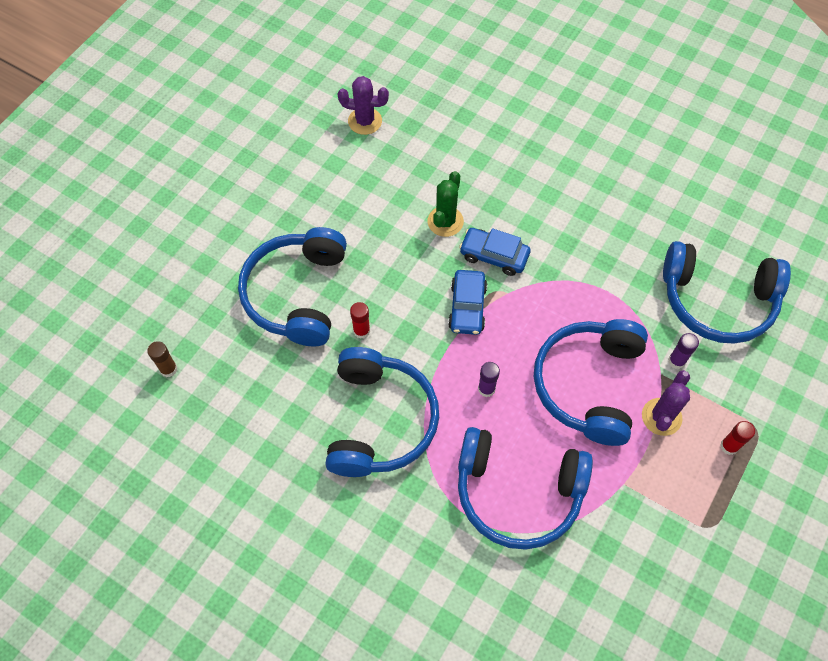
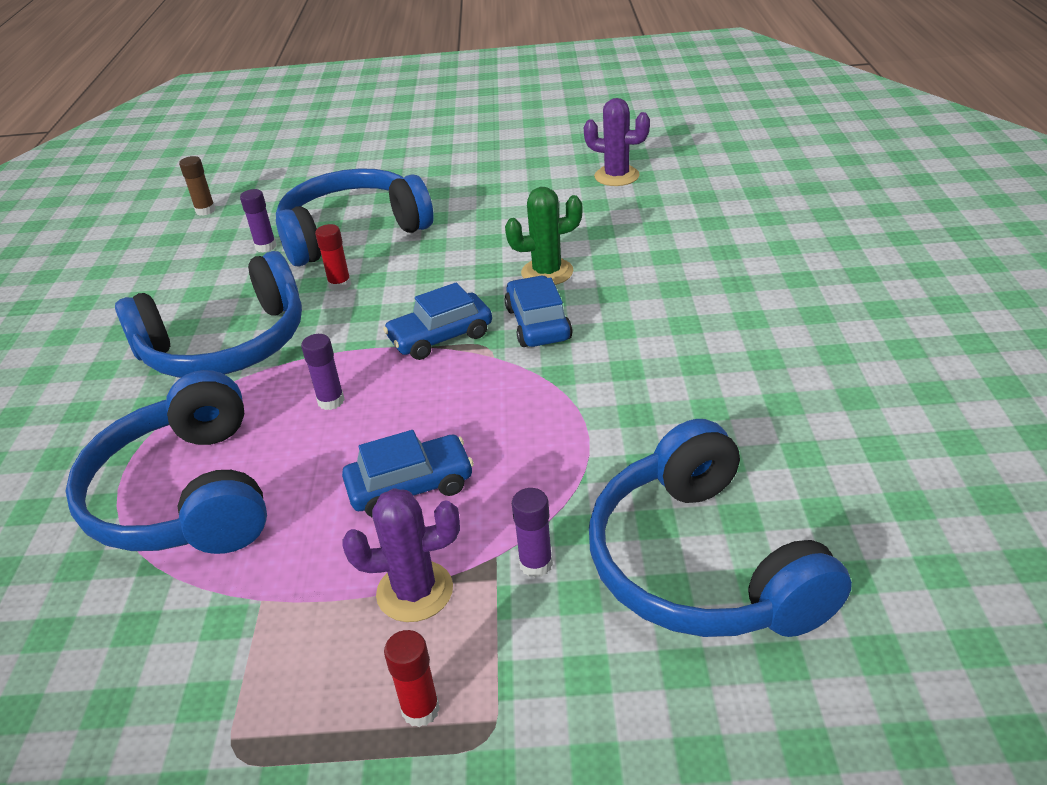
camera: 60 degrees right, 25 degrees down
(267, 352) = (266, 246): none -> purple glue stick
(365, 121) = (616, 176): purple cactus -> purple cactus turned 45 degrees counterclockwise
(588, 384) = (410, 486): blue headphones -> blue car

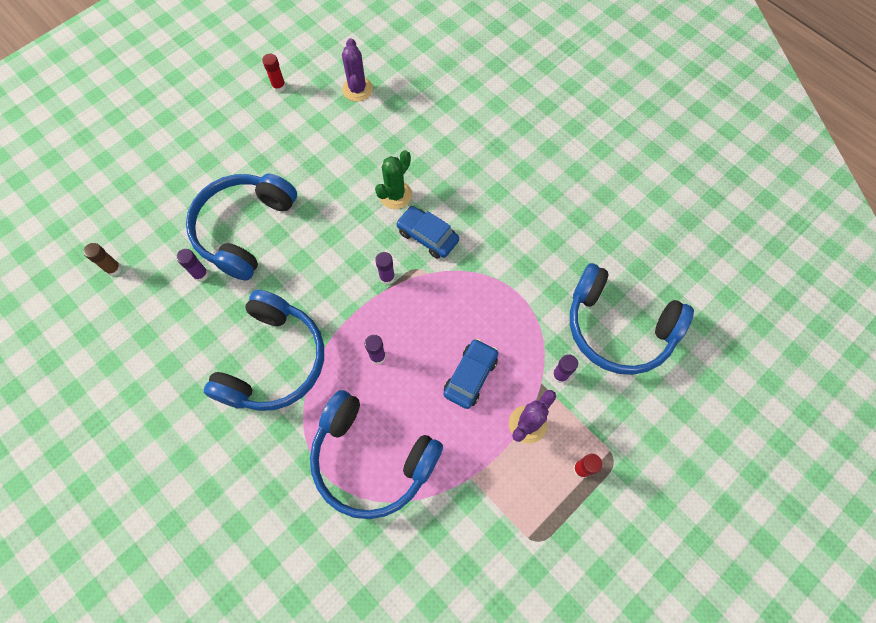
camera: 45 degrees left, 30 degrees up
(340, 285) = (287, 276): red glue stick -> red glue stick (279, 86)
(440, 337) = (387, 277): blue car -> purple glue stick
(616, 176) = (357, 89): purple cactus -> purple cactus turned 75 degrees counterclockwise

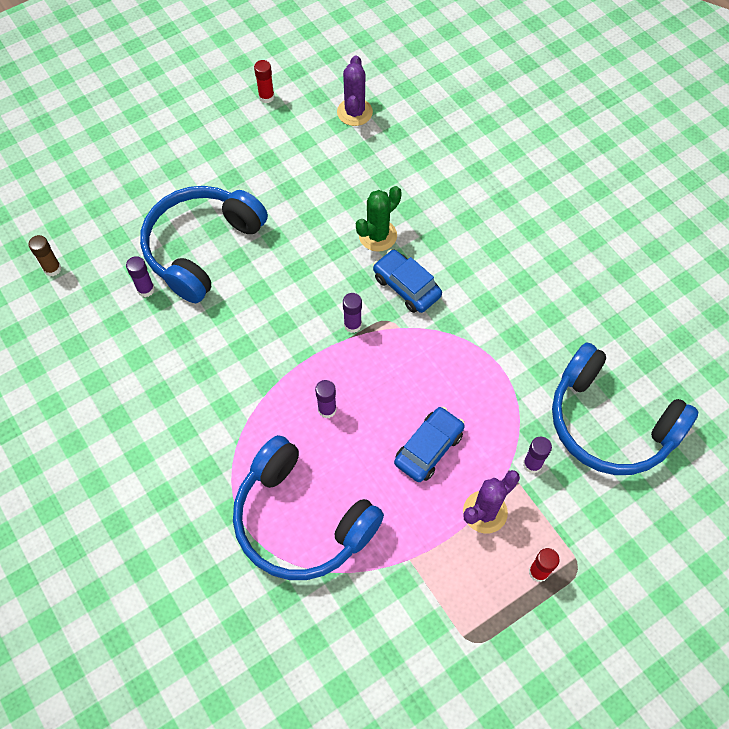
camera: 10 degrees right, 5 degrees down
(274, 361) = (211, 396): blue headphones -> none

